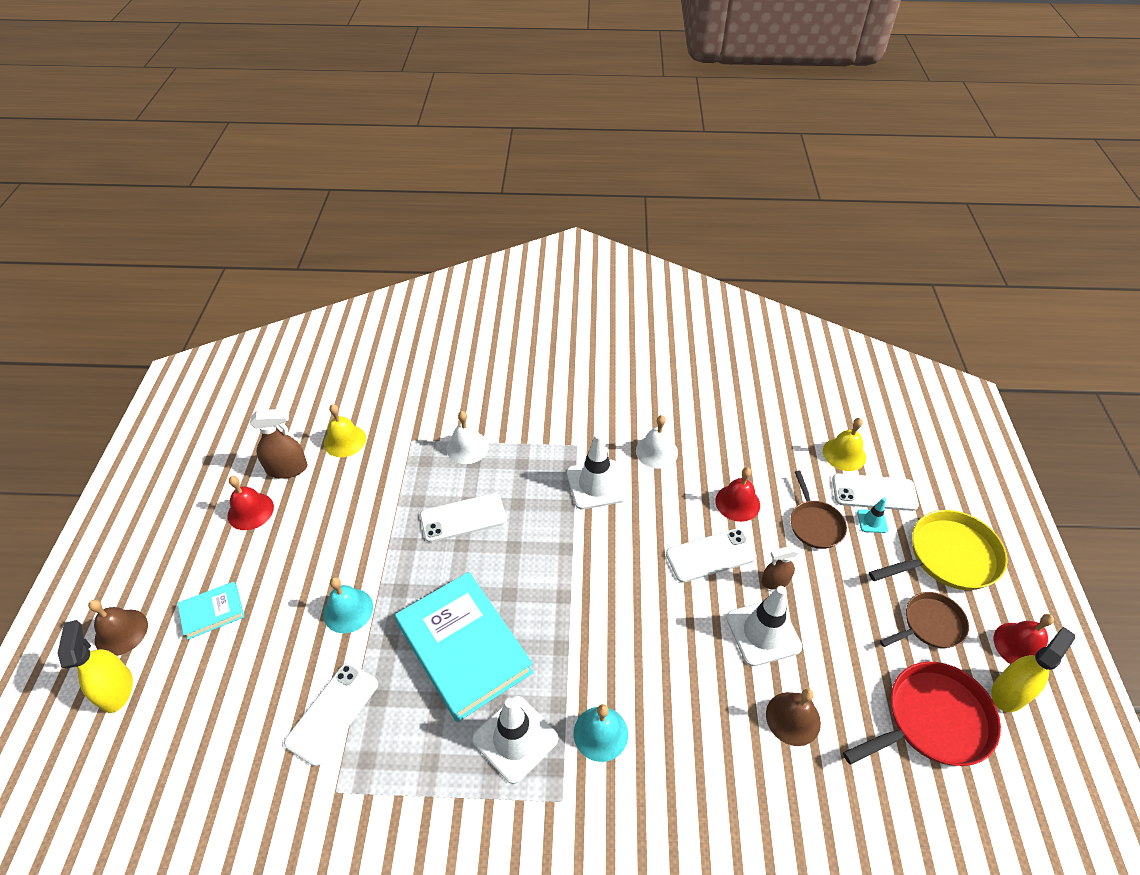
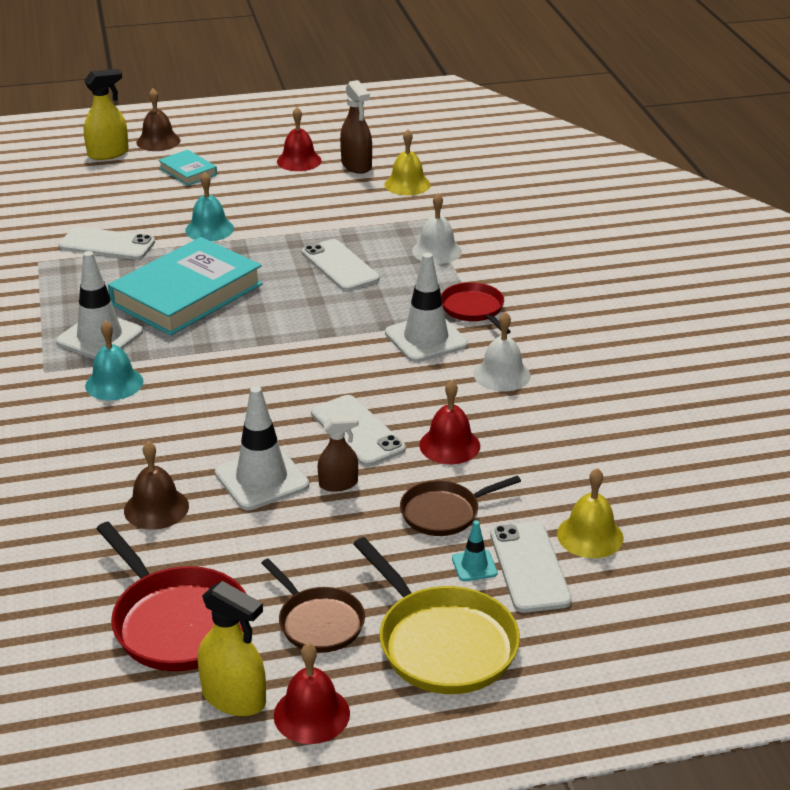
camera: 75 degrees right, 15 degrees down
(564, 445) = (474, 309): none -> red pan
(775, 581) = (338, 484): brown spray bottle -> brown spray bottle turned 105 degrees clockwise

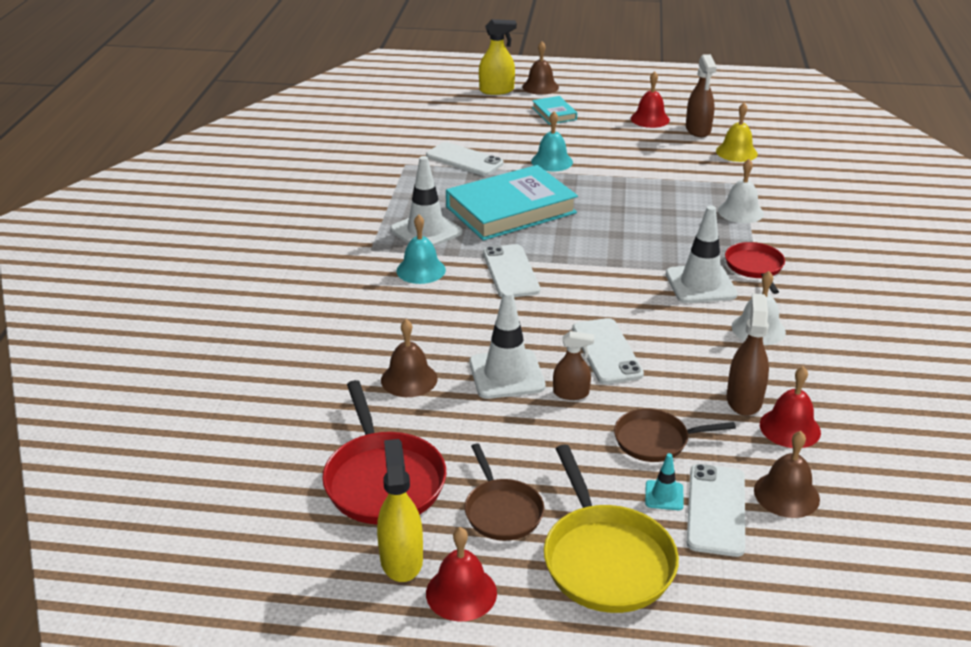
camera: 20 degrees right, 0 degrees up
(234, 698) = (401, 559): yellow spray bottle -> yellow spray bottle turned 150 degrees counterclockwise
(340, 266) = (649, 209): white phone -> white phone (510, 271)
(449, 445) = (685, 381): red bell -> red bell (790, 428)
(515, 451) = (744, 400): none -> brown spray bottle
(590, 536) = (786, 494): yellow bell -> brown bell

